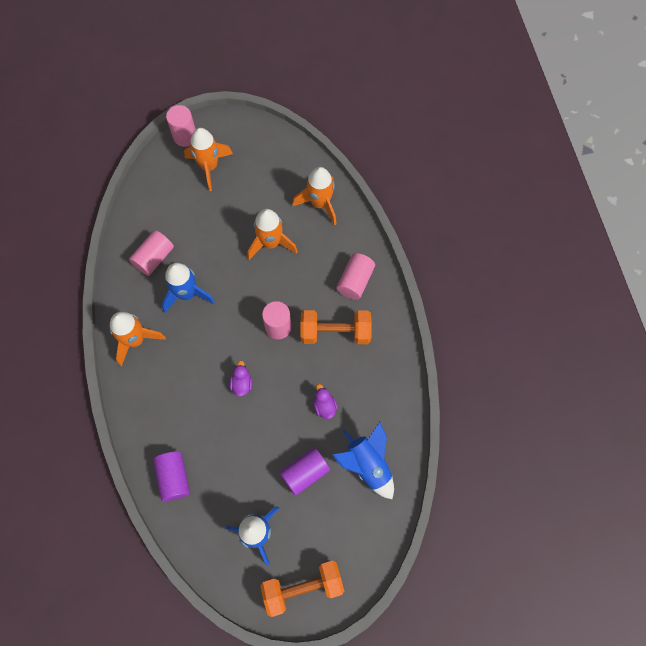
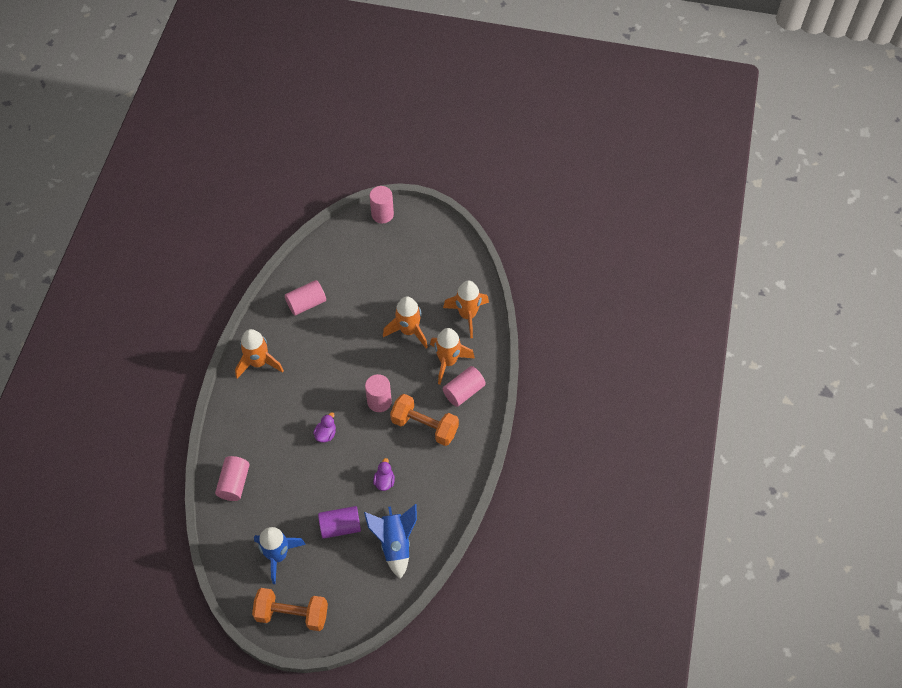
camera: 25 degrees right, 10 degrees down
(174, 477) = (234, 483): purple cylinder -> pink cylinder
(187, 294) = (318, 343): blue rocket -> none
(209, 167) = (389, 247): orange rocket -> orange rocket (448, 361)

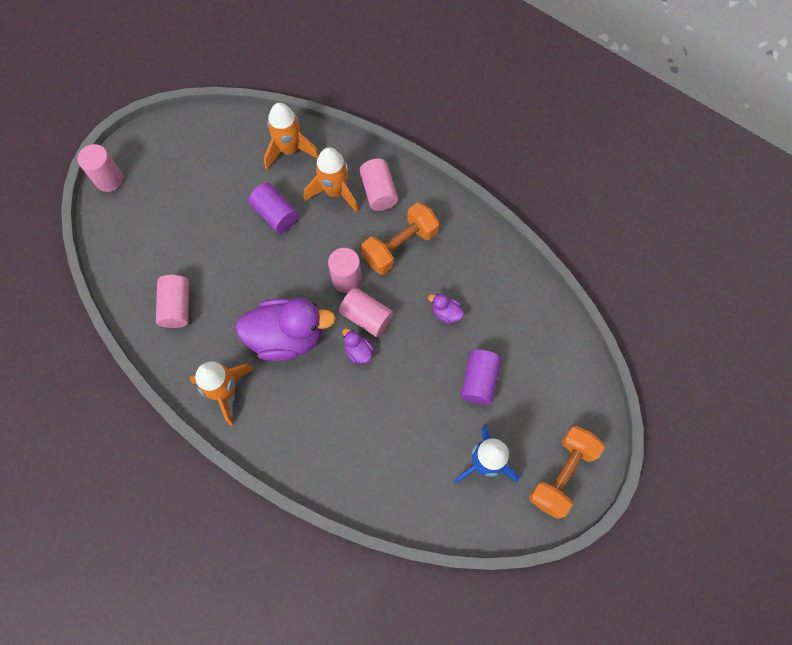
camera: 65 degrees left, 10 degrees up
(234, 483) = (370, 479): pink cylinder -> pink cylinder (366, 317)
(316, 383) = (287, 337): none -> purple duck
(395, 543) = (523, 332): blue rocket -> none
(408, 331) = (275, 214): orange rocket -> purple cylinder

